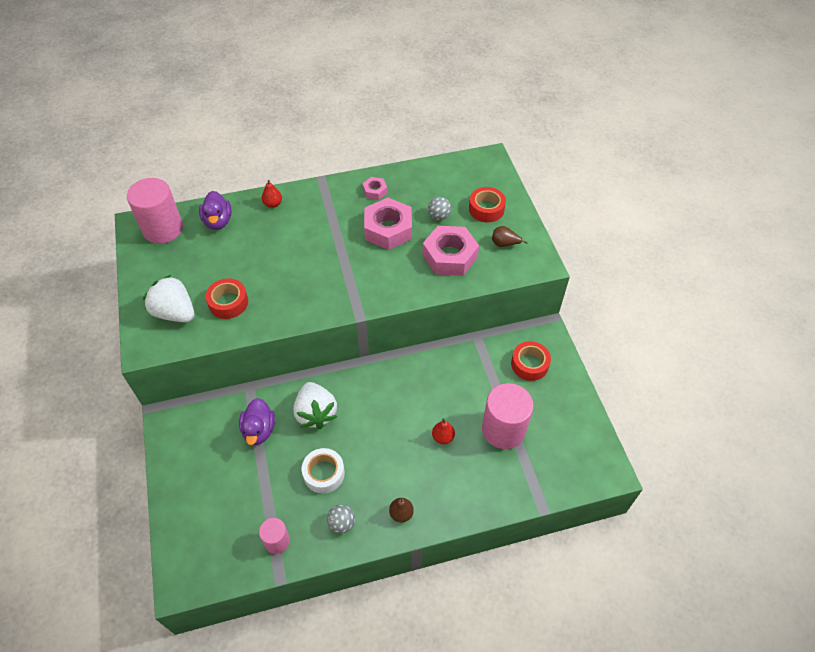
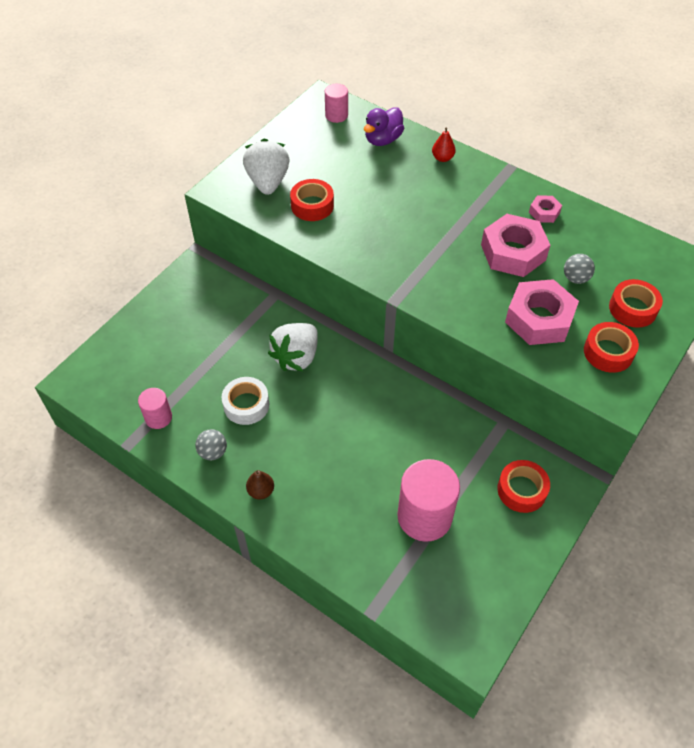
camera: 50 degrees right, 0 degrees up
(163, 229) = (336, 115): pink cylinder -> pink cylinder, size x0.53
(259, 430) = (243, 330): purple duck -> none
(443, 437) = (366, 470): red pear -> none
(504, 244) = (608, 352): brown pear -> red tape

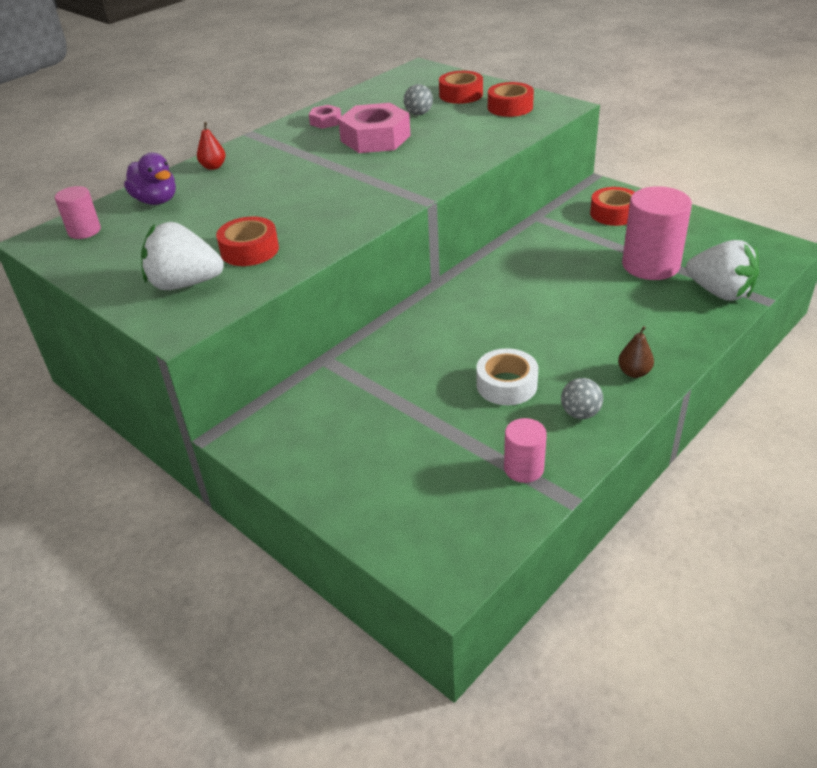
camera: 80 degrees left, 15 degrees down
(296, 357) = (435, 343): white strawberry -> white strawberry (720, 292)
(539, 319) = (466, 132): pink nut -> none

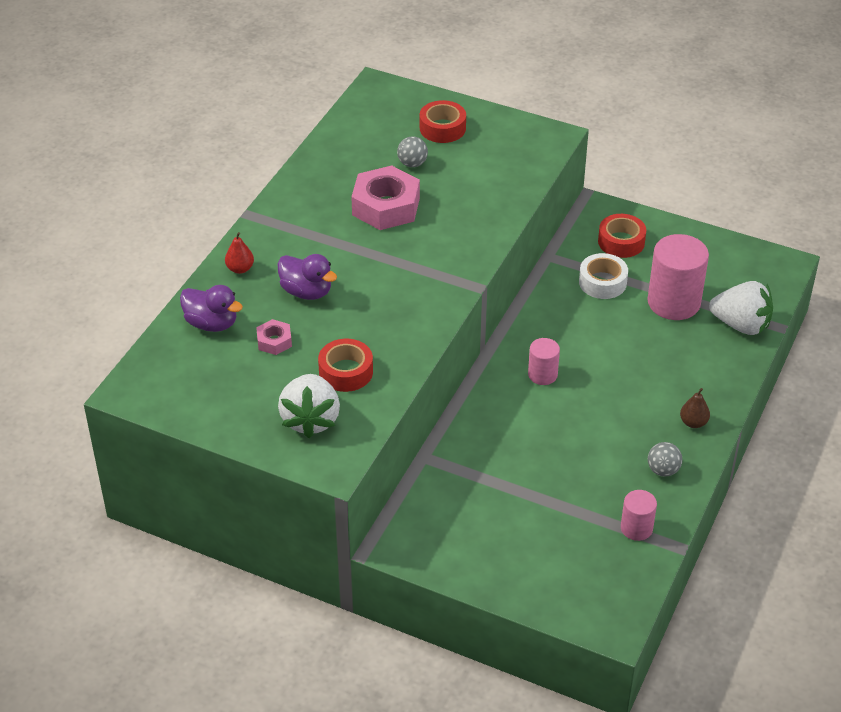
camera: 20 degrees left, 5 degrees up
(84, 231) = (166, 373): pink cylinder -> pink cylinder (542, 375)
(185, 284) = (310, 420): white strawberry -> white strawberry turned 75 degrees counterclockwise
(259, 188) = (306, 292): none -> purple duck
(325, 121) = (319, 186): pink nut -> pink nut (274, 341)
(506, 385) = (594, 454): white tape -> white tape (602, 282)
(510, 107) = (501, 143): red tape -> none

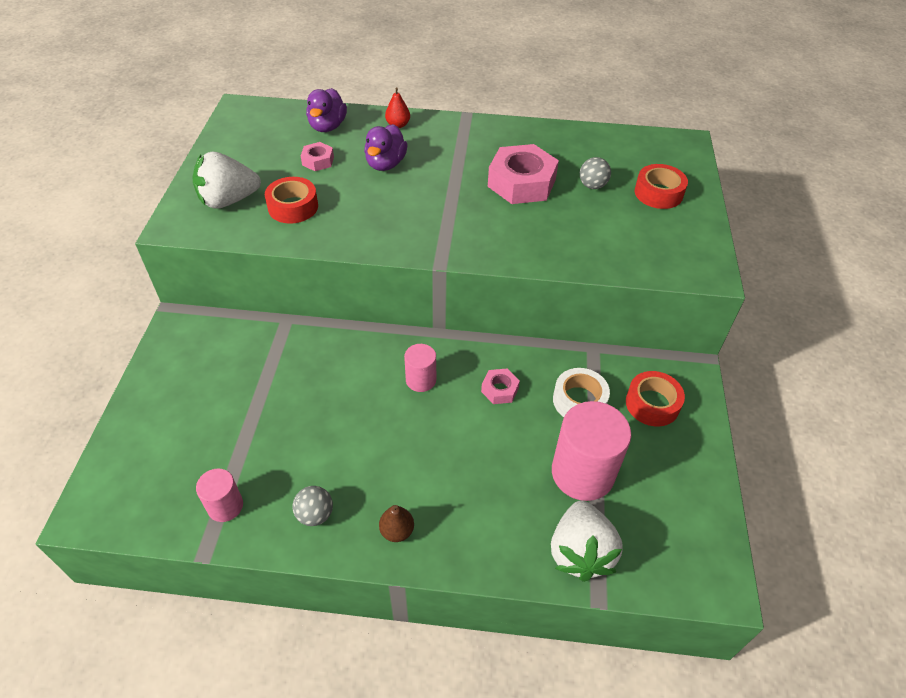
camera: 70 degrees right, 5 degrees up
(573, 327) = (500, 390): none -> pink nut

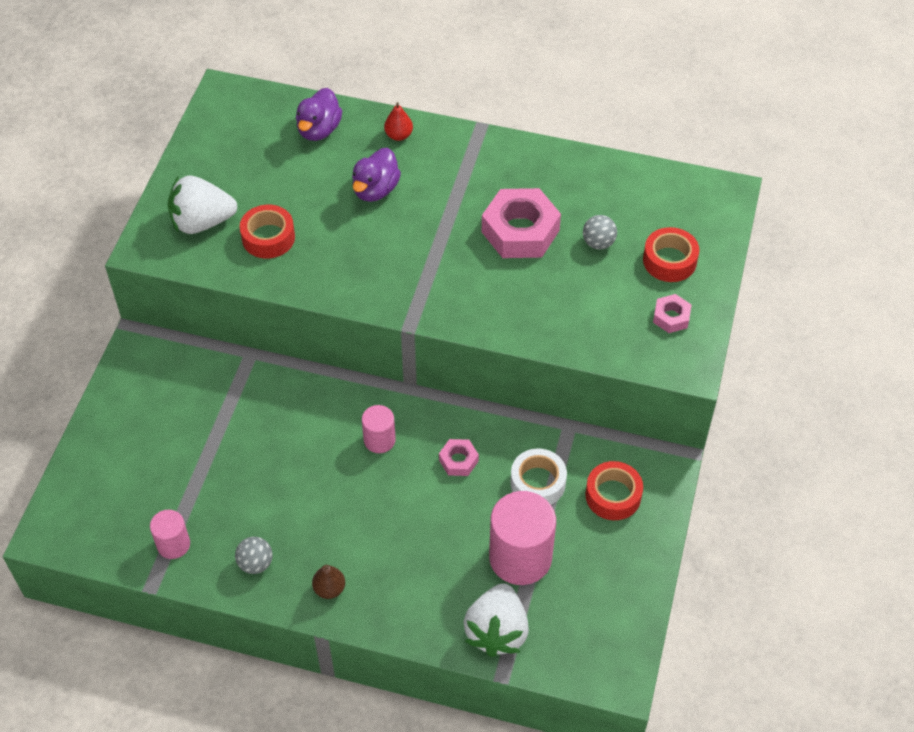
camera: 10 degrees right, 5 degrees up
(318, 161) = (302, 178): pink nut -> pink nut (671, 317)

